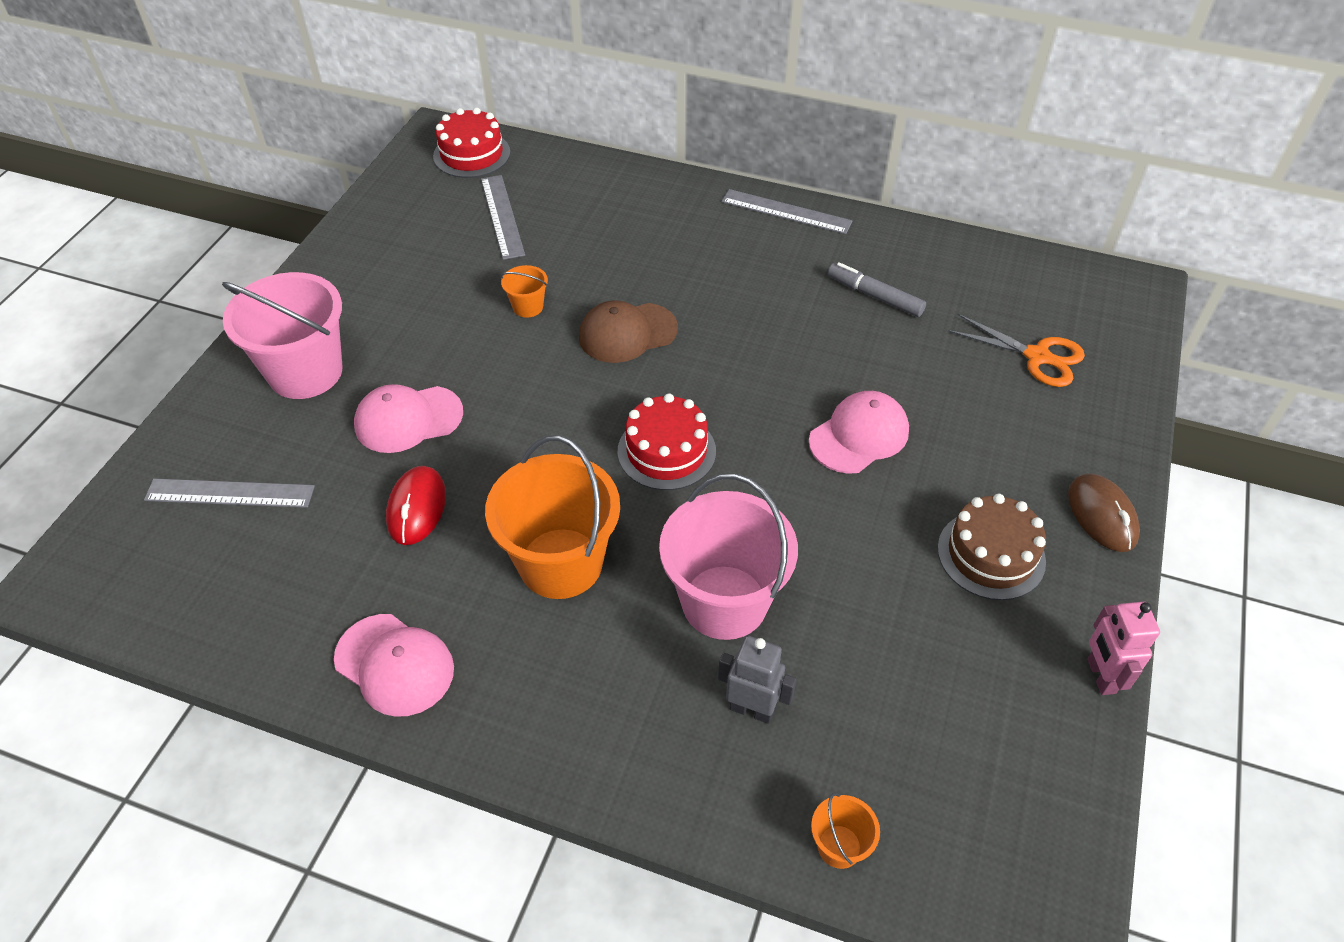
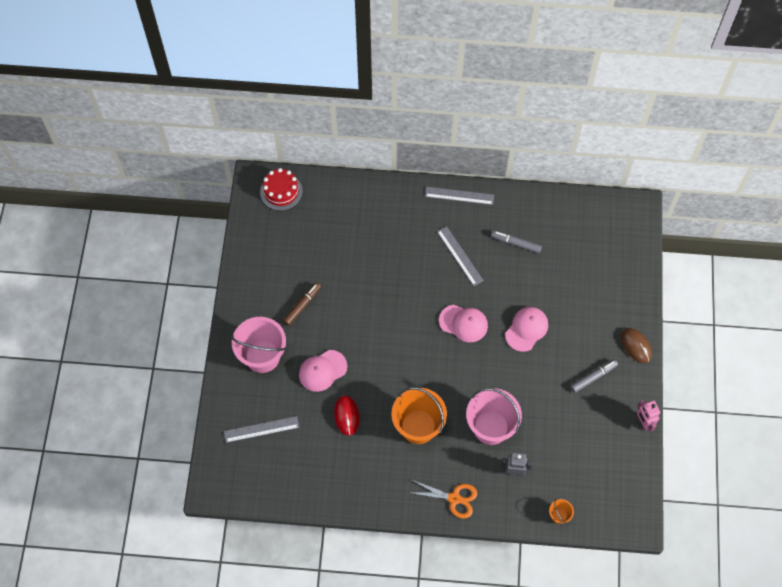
camera: 15 degrees left, 15 degrees up
(394, 665) = (369, 489): pink cap -> pink cap (463, 323)
(424, 310) = (302, 305): none -> brown marker
(502, 216) = (315, 233): grey ruler -> grey ruler (460, 256)
(528, 307) = (351, 291): orange bucket -> none
(627, 333) = (405, 295): brown cap -> none
(666, 451) = (444, 359): red cake -> none
(991, 555) = (593, 377): brown cake -> grey marker
(1037, 356) = (597, 263): orange scissors -> orange scissors (454, 498)

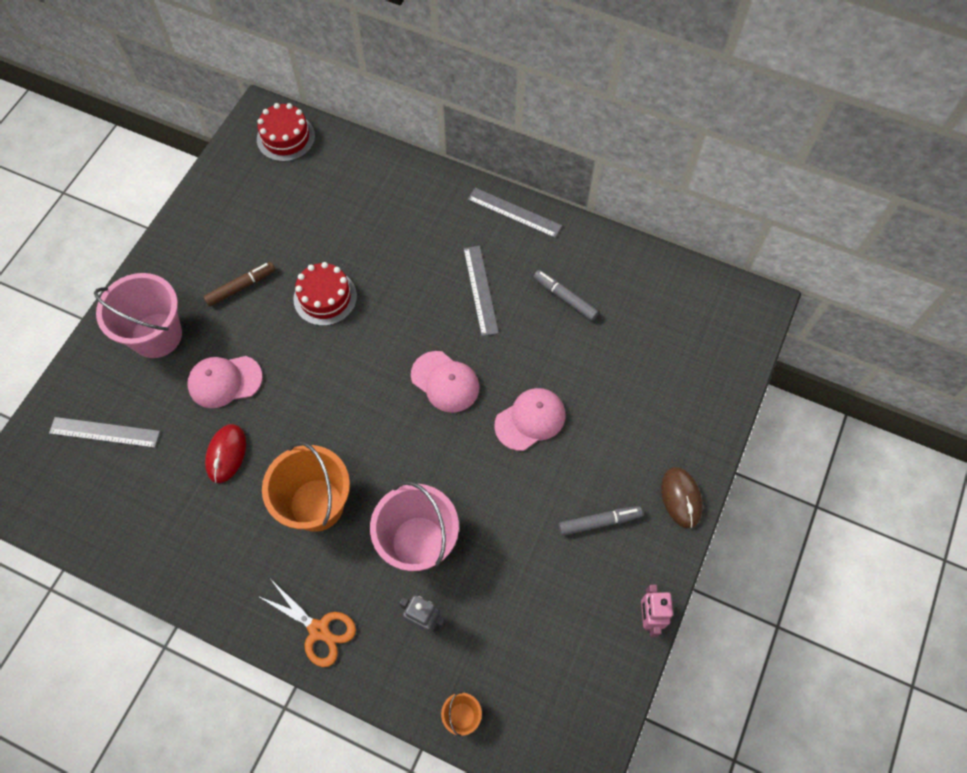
camera: 20 degrees right, 0 degrees up
(361, 294) = (325, 297): none -> red cake

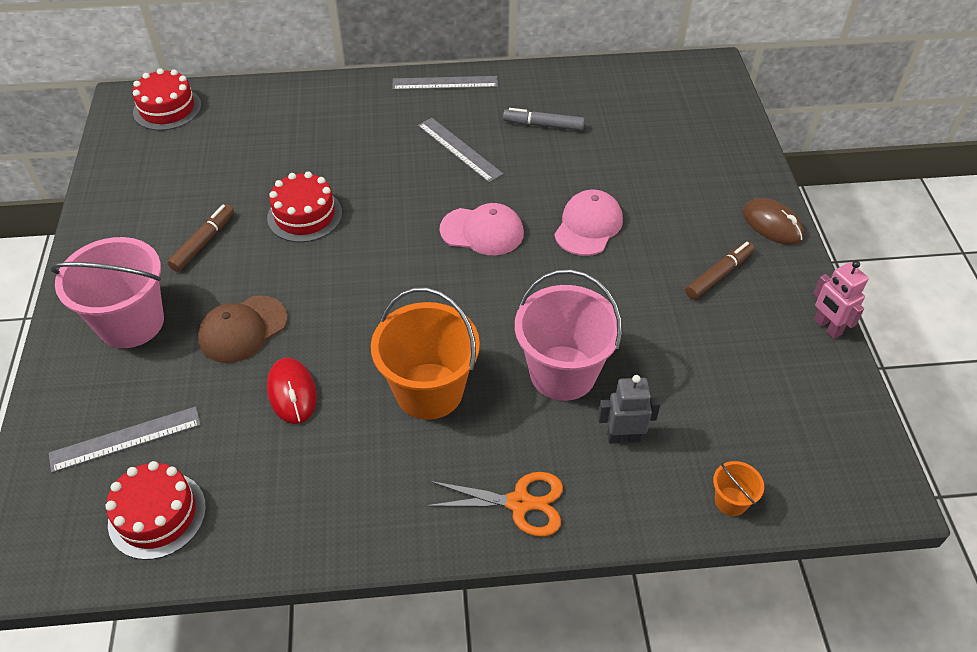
camera: 30 degrees left, 15 degrees down
(93, 503) = (157, 515): none -> red cake
(224, 381) = (243, 329): pink cap -> brown cap
(599, 522) = (719, 275): grey marker -> brown marker

